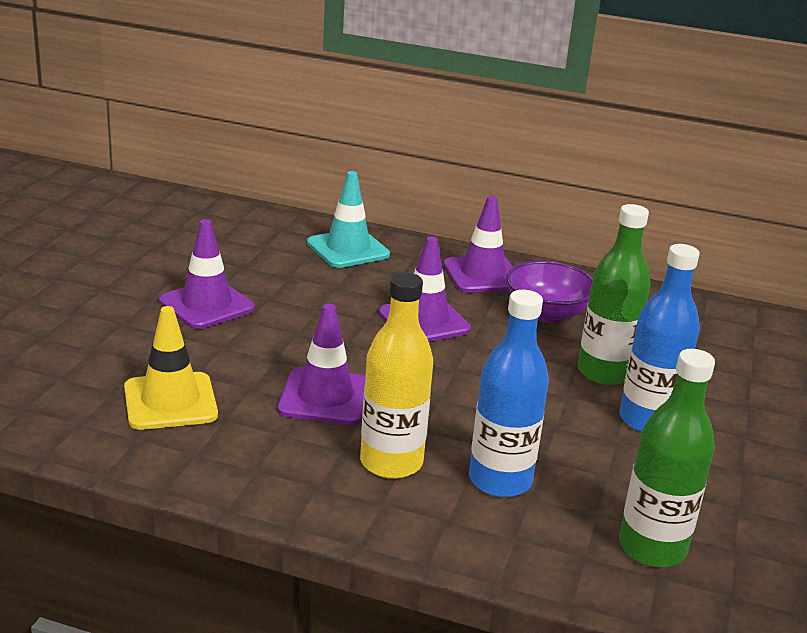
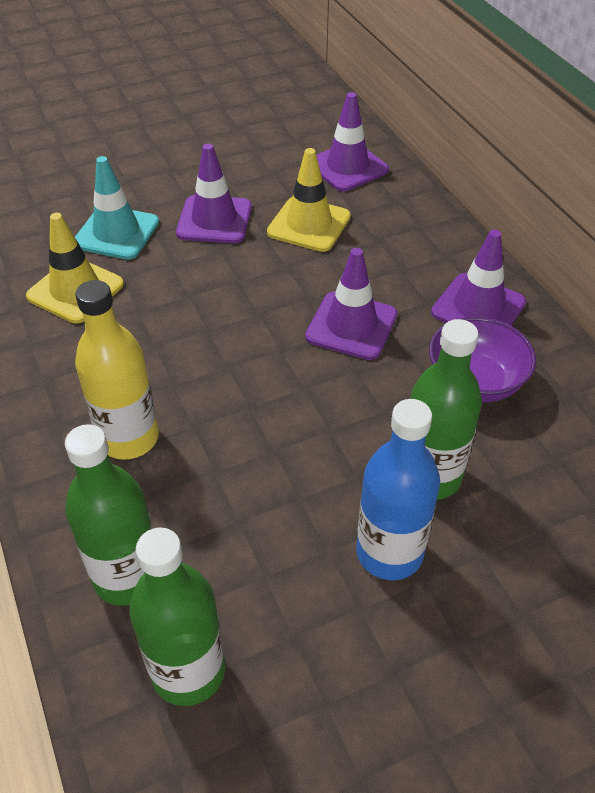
camera: 50 degrees right, 20 degrees up
(288, 277) = (309, 224): none -> yellow traffic cone
(325, 397) = (172, 350): purple traffic cone -> purple traffic cone (347, 167)
(348, 249) = (397, 220): turquoise traffic cone -> turquoise traffic cone (116, 233)
(500, 480) = (176, 513): blue bottle -> none
(533, 532) = (128, 577): none -> green bottle

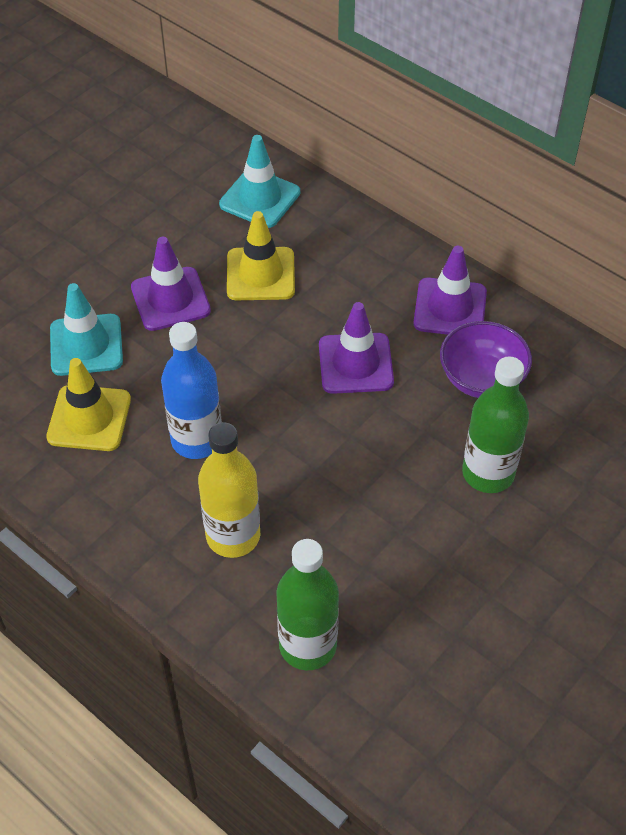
camera: 25 degrees left, 5 degrees up
(188, 671) = (397, 692): green bottle -> none
(347, 167) = (260, 198): purple traffic cone -> turquoise traffic cone
(389, 553) = (490, 545): blue bottle -> blue bottle (197, 440)

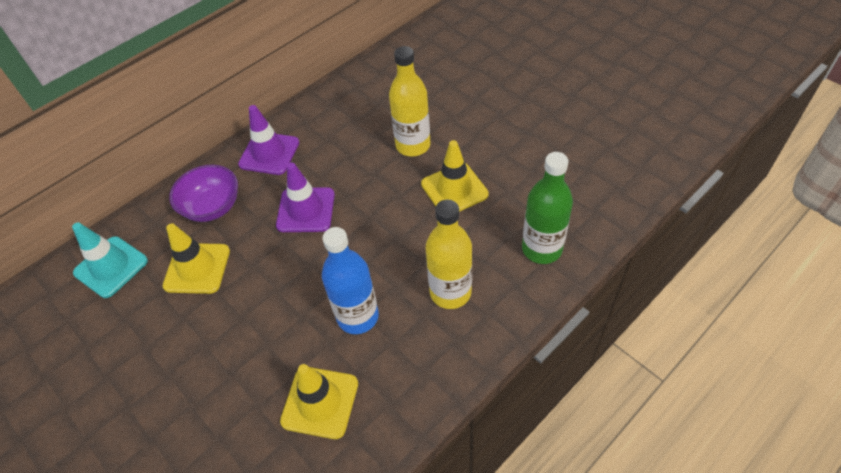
camera: 80 degrees left, 0 degrees up
(86, 345) = (235, 408): turquoise traffic cone -> none
(170, 299) = (202, 337): purple traffic cone -> none
(408, 531) = (454, 189): none -> yellow traffic cone
(481, 379) = (336, 142): purple bowl -> purple bowl (212, 207)
(488, 473) = (413, 145): green bottle -> yellow bottle

